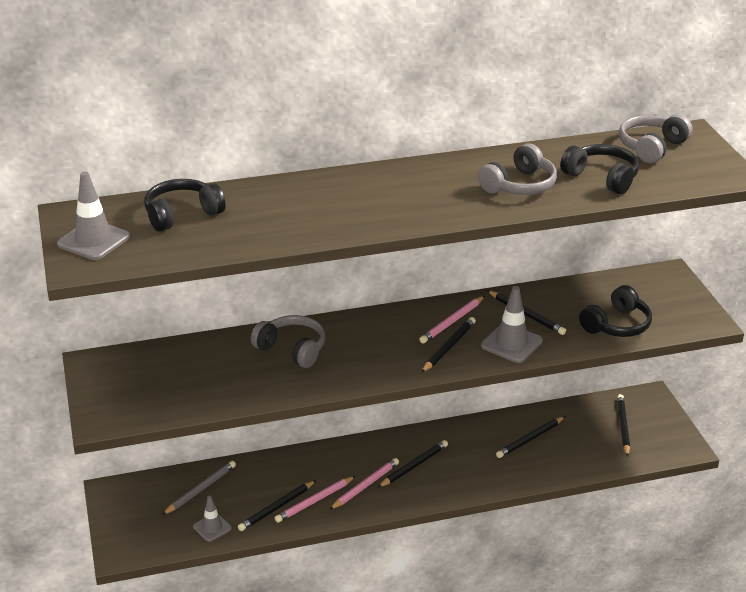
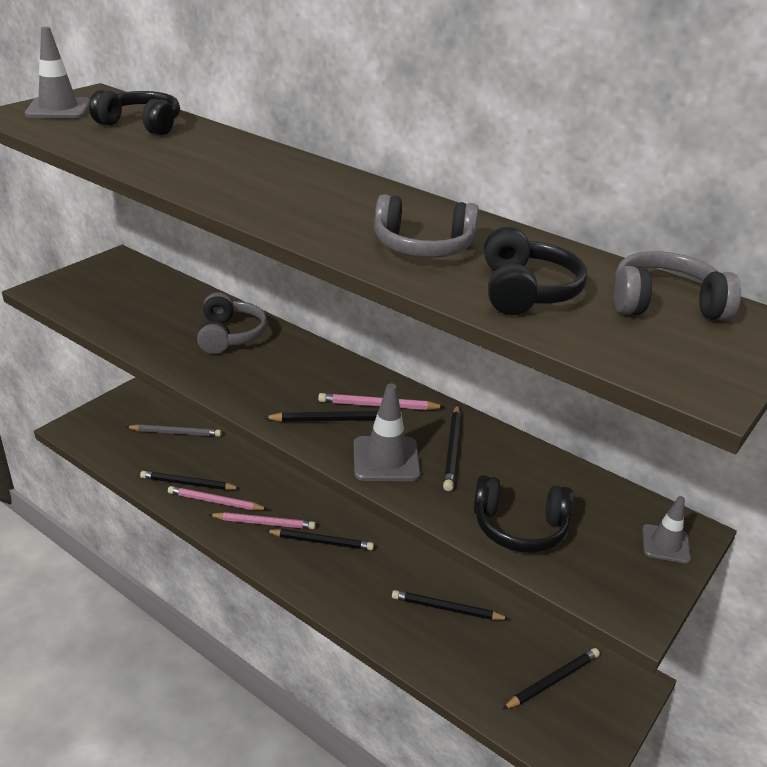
camera: 50 degrees right, 0 degrees up
(212, 527) = (134, 460): grey traffic cone -> grey traffic cone (665, 544)

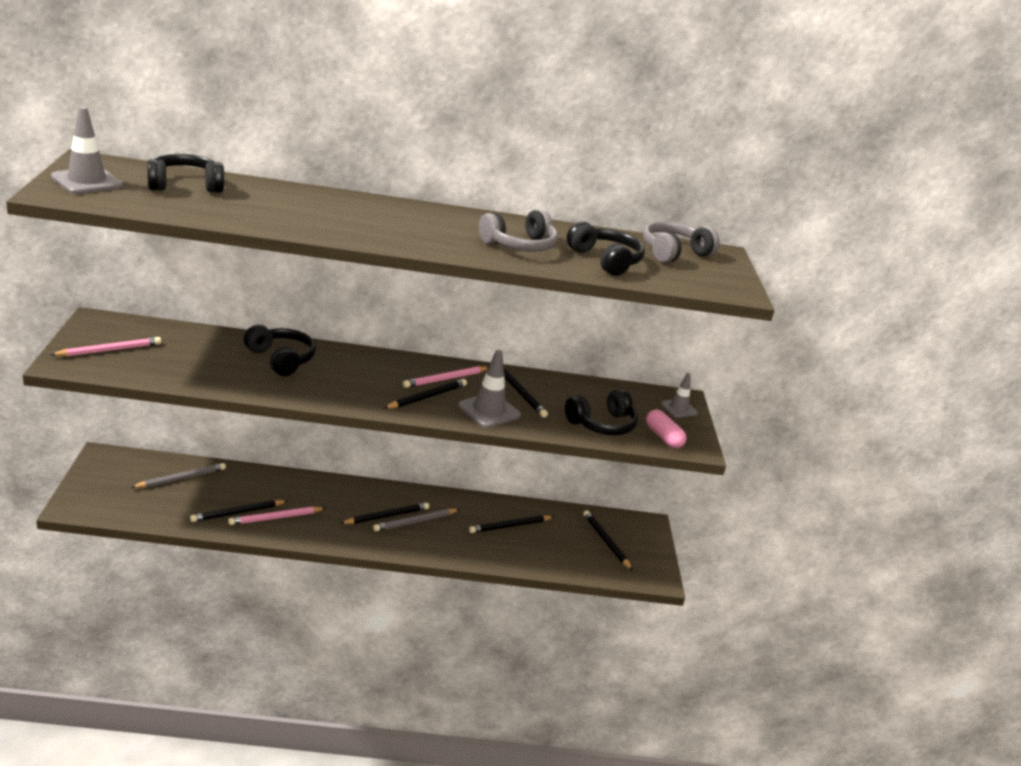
camera: 40 degrees left, 5 degrees down
(230, 335) = (281, 359): grey headphones -> black headphones
(264, 523) = (331, 519): pink pencil -> pink pencil (109, 350)
(345, 560) = (415, 522): none -> grey pencil
(553, 680) = (606, 541): black pencil -> black pencil turned 45 degrees counterclockwise
(595, 578) = (663, 437): none -> pink capsule

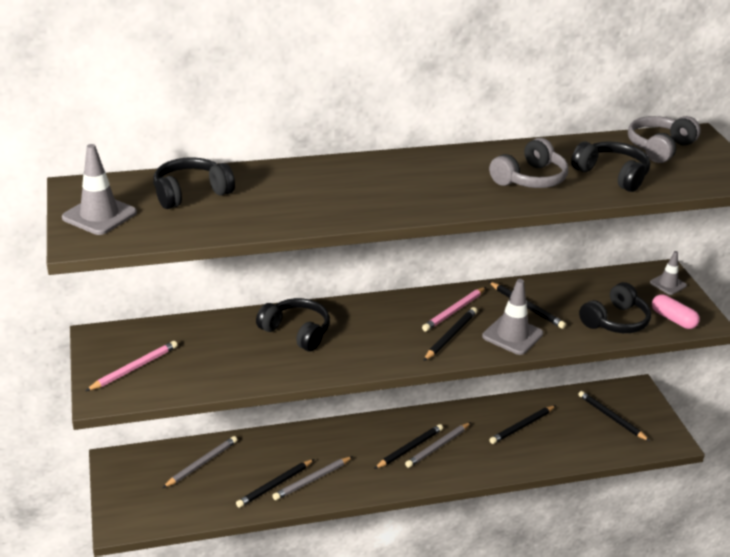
camera: 10 degrees left, 5 degrees up
(275, 518) = (312, 480): pink pencil -> grey pencil

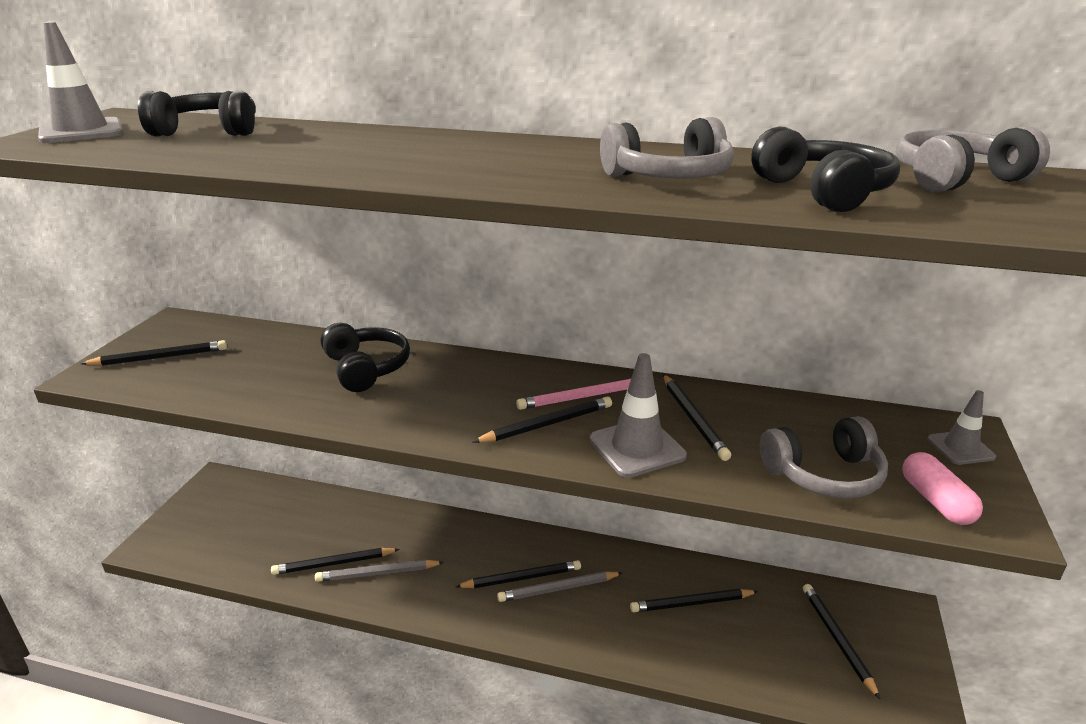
camera: 30 degrees right, 5 degrees down
(134, 368) = (160, 357): pink pencil -> black pencil
(202, 463) = (288, 512): grey pencil -> none
(615, 321) = (824, 475): black headphones -> grey headphones

